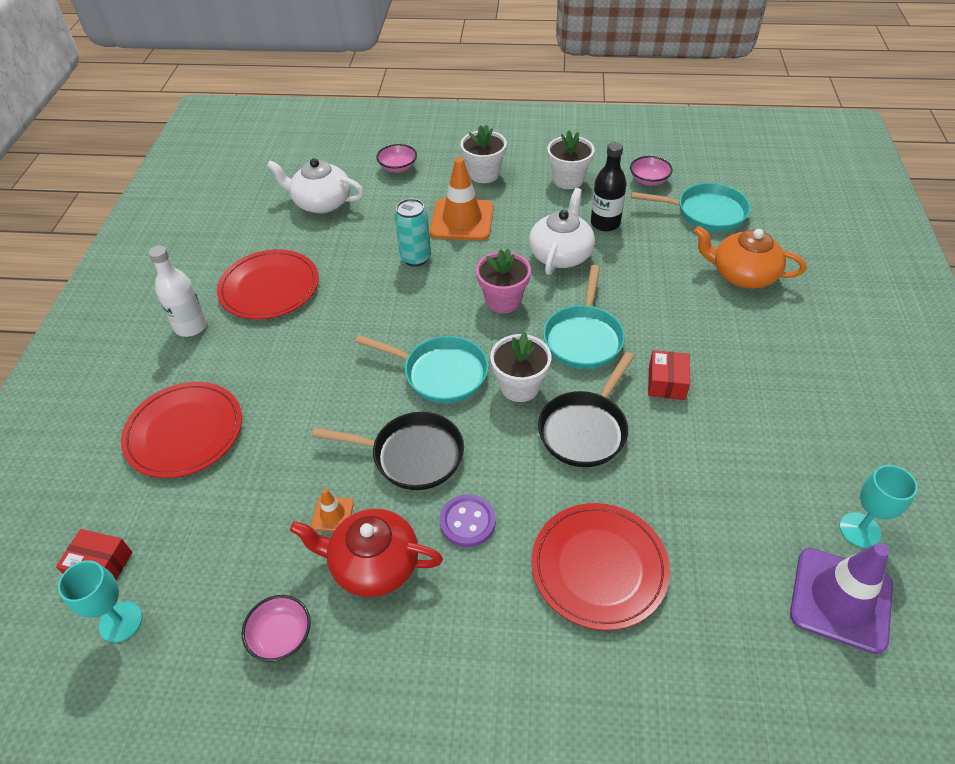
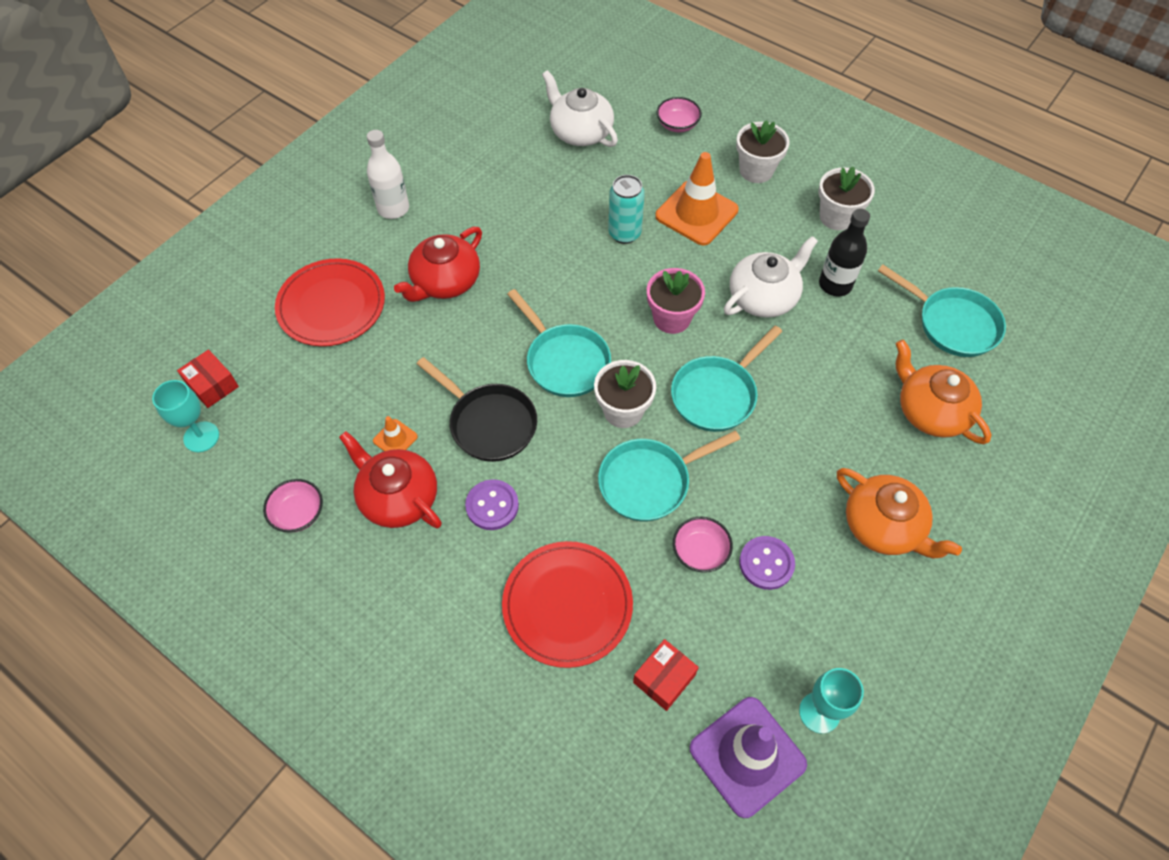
camera: 30 degrees right, 10 degrees up
(269, 287) = (478, 201): red plate -> none
(284, 362) = (445, 282): none -> red teapot
(585, 429) = (649, 481): black pan -> turquoise pan
(649, 180) = (922, 257): pink bowl -> pink bowl (700, 552)
(666, 383) = (758, 479): red box -> red box (664, 678)
(725, 441) = (766, 563): none -> purple button
(781, 368) = (883, 526): none -> orange teapot

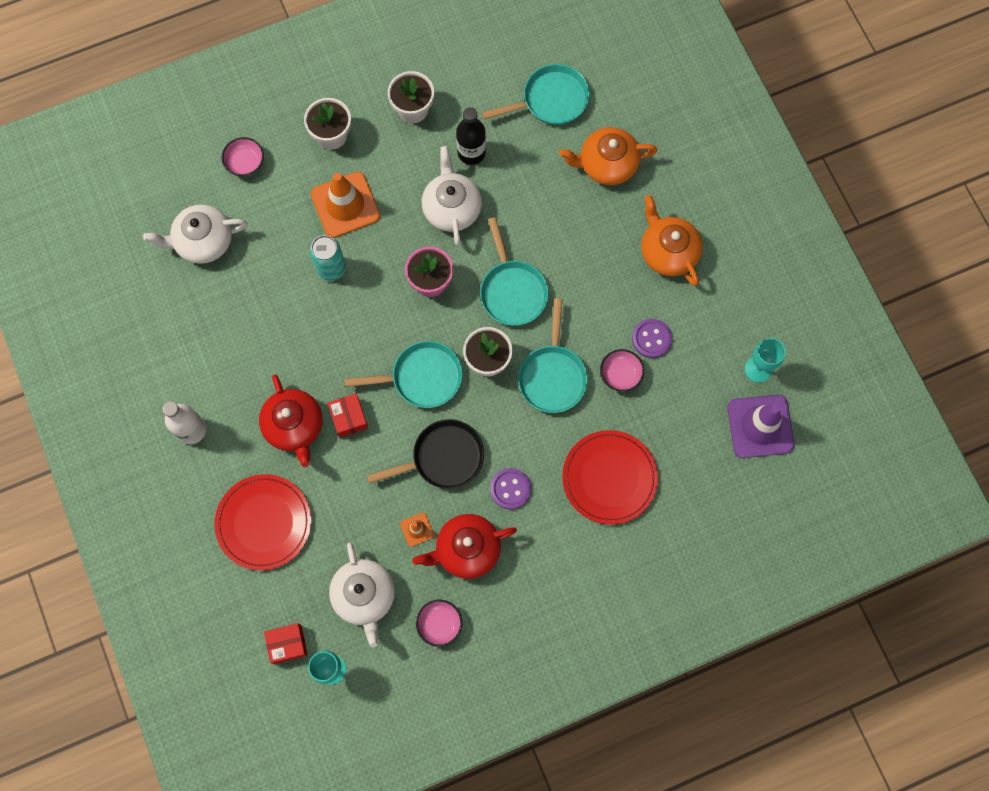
camera: 60 degrees left, 15 degrees up
(296, 427) = (364, 596): none -> white teapot
(664, 678) = (689, 446): red box -> red box (349, 418)
(883, 526) = (668, 251): orange teapot -> orange teapot turned 105 degrees counterclockwise

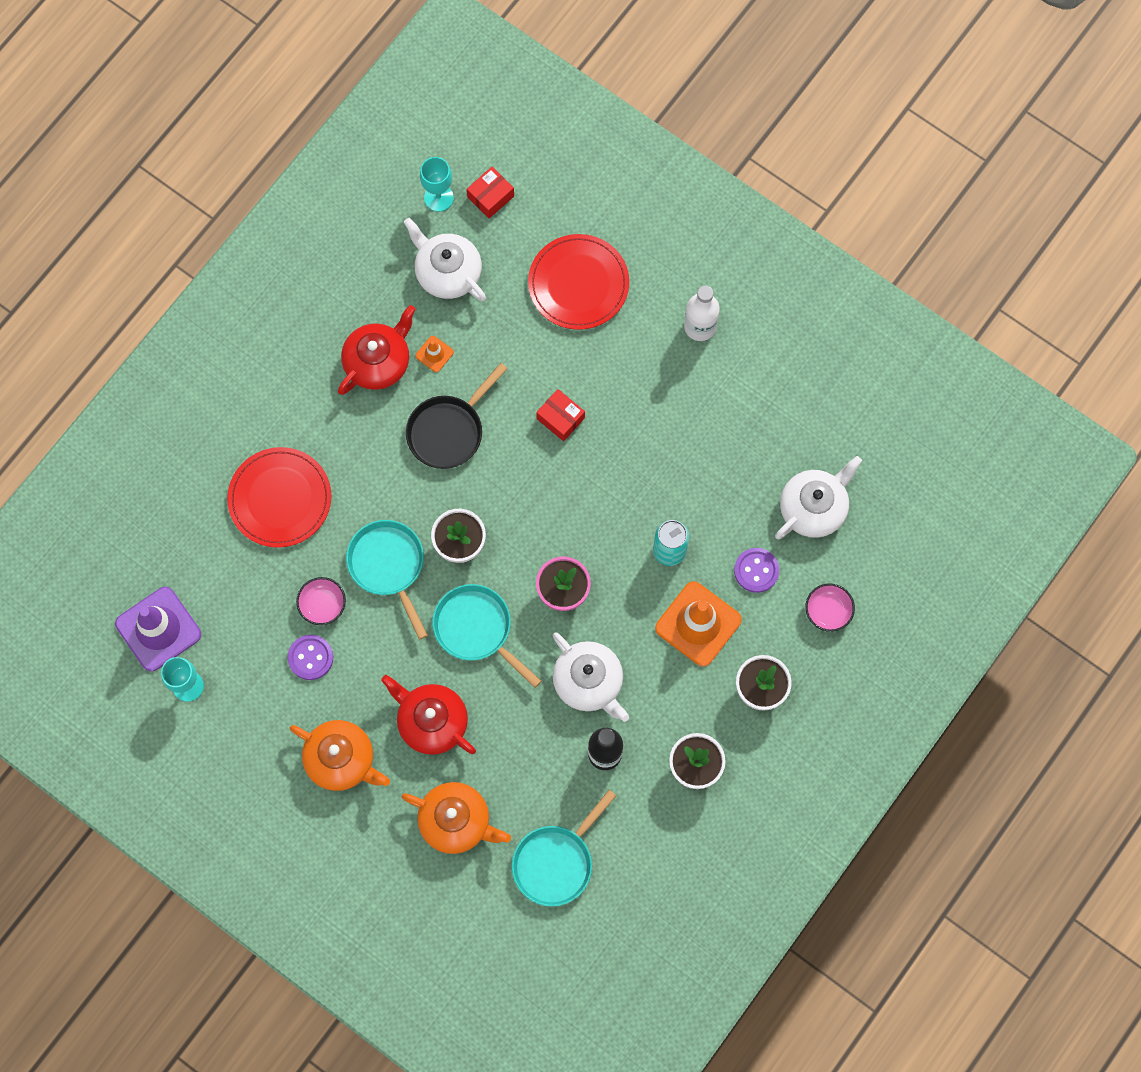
camera: 150 degrees right, 0 degrees up
(294, 426) = (607, 382): red teapot -> red teapot (431, 721)
(422, 378) = (514, 494): turquoise pan -> none
(439, 624) = (365, 285): pink bowl -> none
(510, 489) = (368, 437): purple button -> purple button (756, 570)
(607, 164) = (456, 821): orange teapot -> orange teapot turned 60 degrees clockwise

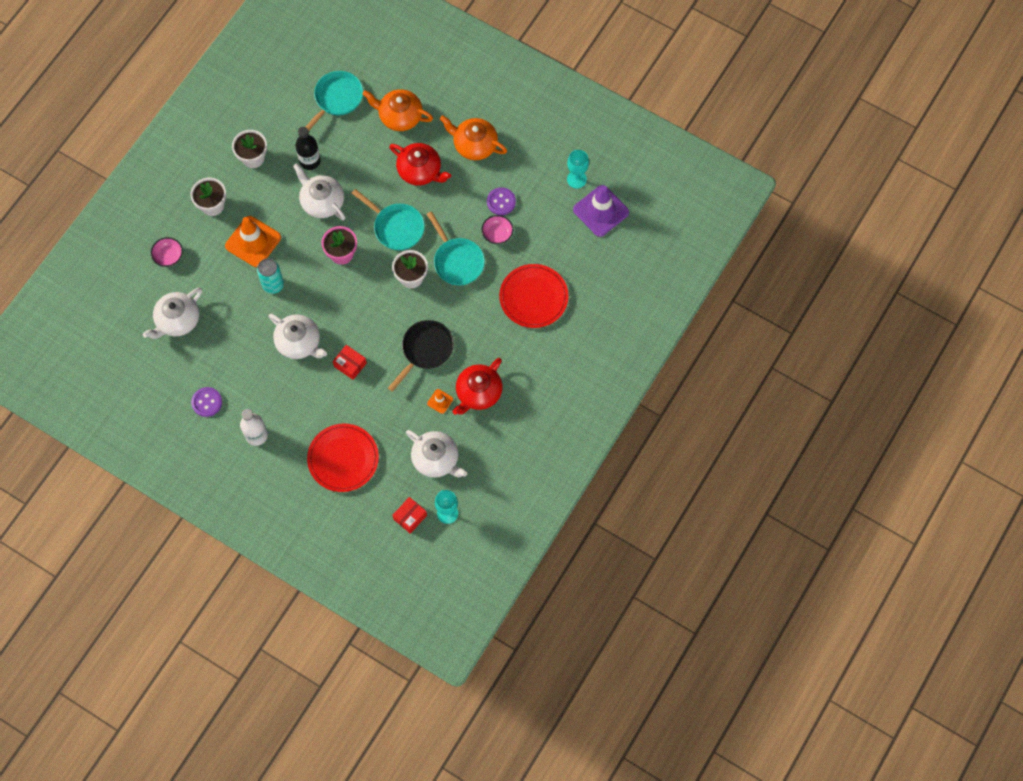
camera: 175 degrees right, 5 degrees down
(633, 458) = (299, 342): none -> white teapot
(756, 570) = (215, 277): purple button -> purple button (207, 402)

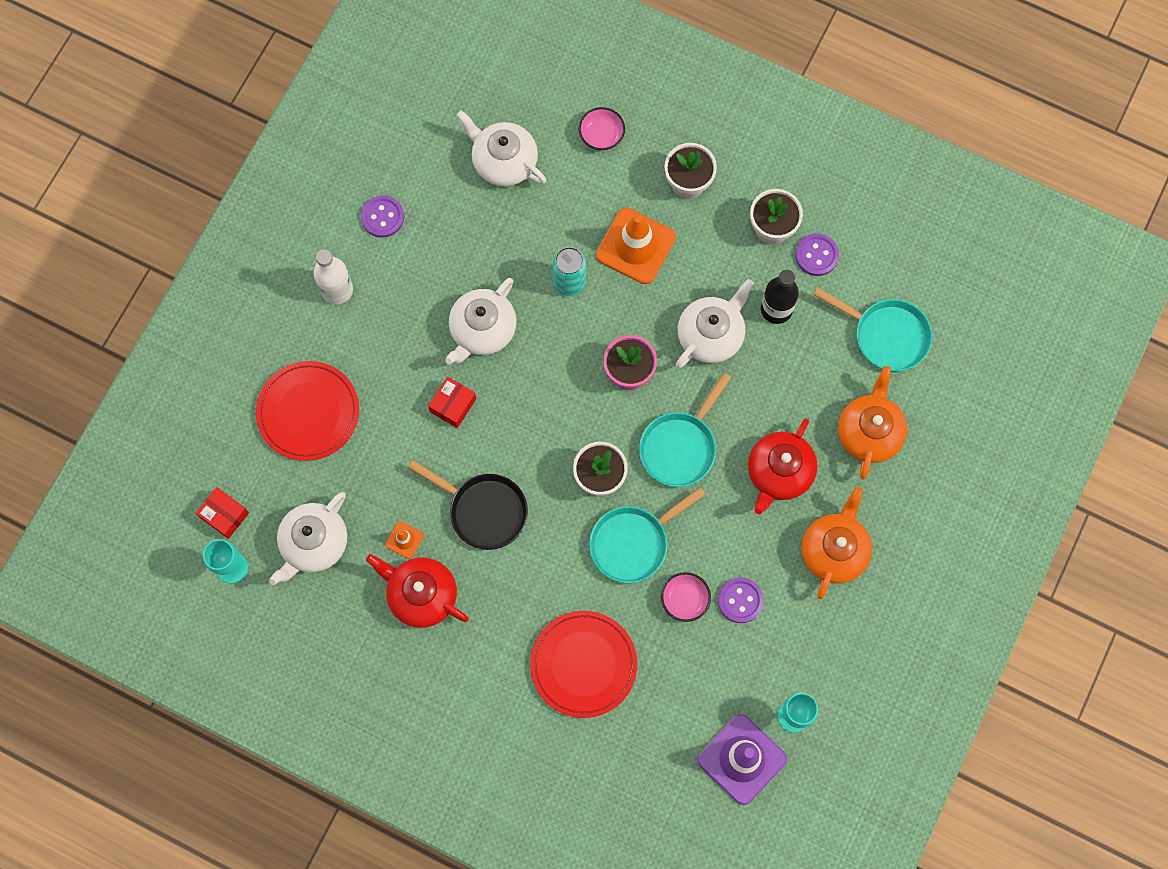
camera: 85 degrees right, 5 degrees up
(276, 133) = (816, 255): none -> purple button

